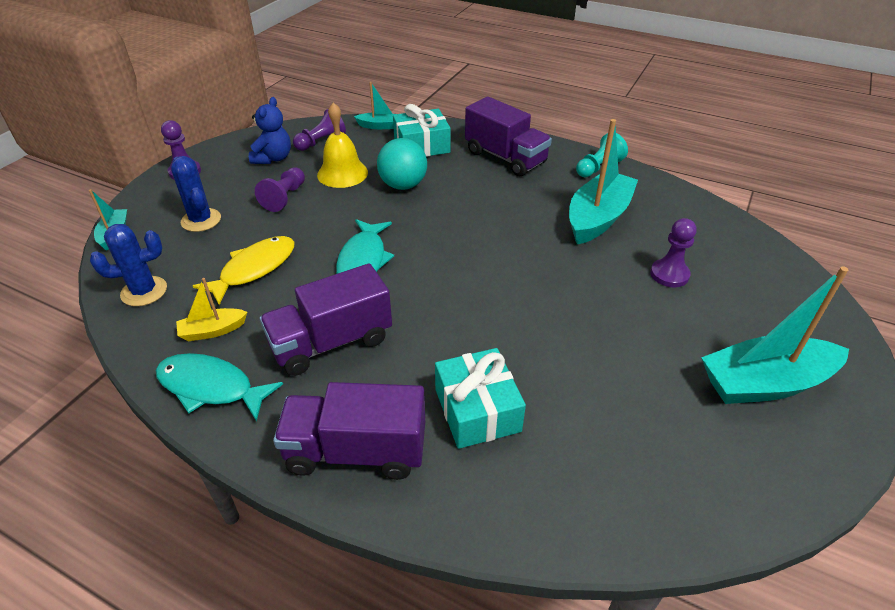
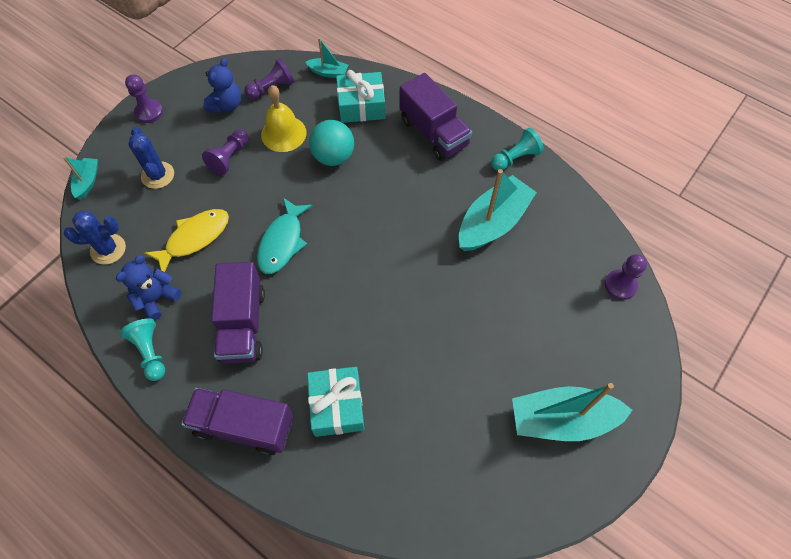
camera: 10 degrees right, 20 degrees up
(211, 387) = (150, 352): turquoise fish -> turquoise pawn
(213, 331) = (156, 298): yellow boat -> blue teddy bear
(331, 342) = (243, 324): purple truck -> purple truck turned 75 degrees counterclockwise
(669, 274) = (530, 297): purple pawn -> purple pawn (620, 285)

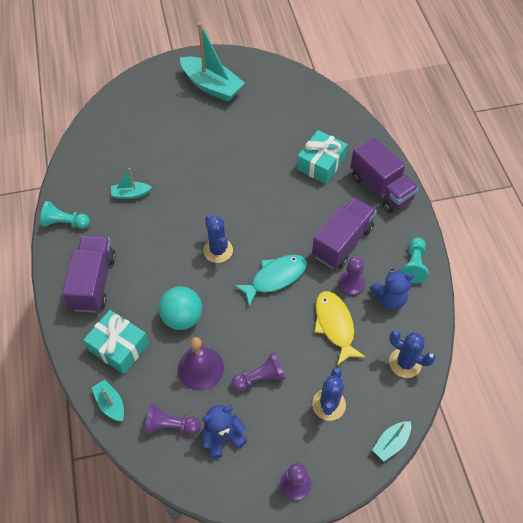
camera: 140 degrees left, 5 degrees down
(194, 238) = (335, 325): yellow fish -> yellow fish turned 75 degrees clockwise
(283, 133) = (200, 368): yellow bell -> purple bell
(358, 229) = (218, 250): none -> blue cactus
(493, 222) = (131, 194): turquoise boat -> turquoise boat, size x0.49
(620, 285) = (106, 115): purple pawn -> purple pawn (351, 284)

